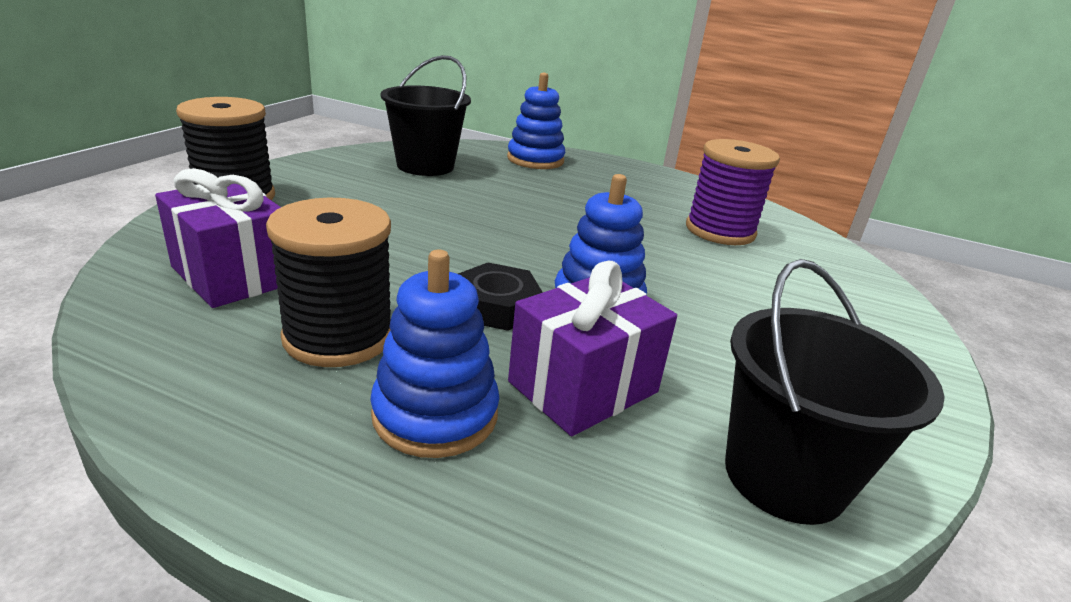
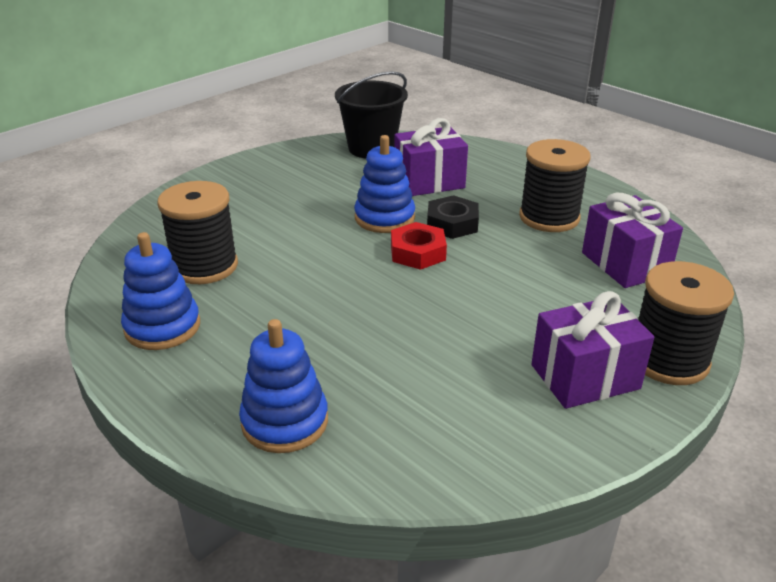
camera: 155 degrees left, 5 degrees up
(322, 184) = (585, 377): none -> purple gift
(425, 166) = (454, 413): black bucket -> none
(435, 414) = (503, 181): blue stacking toy -> blue stacking toy (162, 327)
(519, 263) = (418, 252): none -> red nut
(720, 231) = (204, 266): purple spool -> black spool

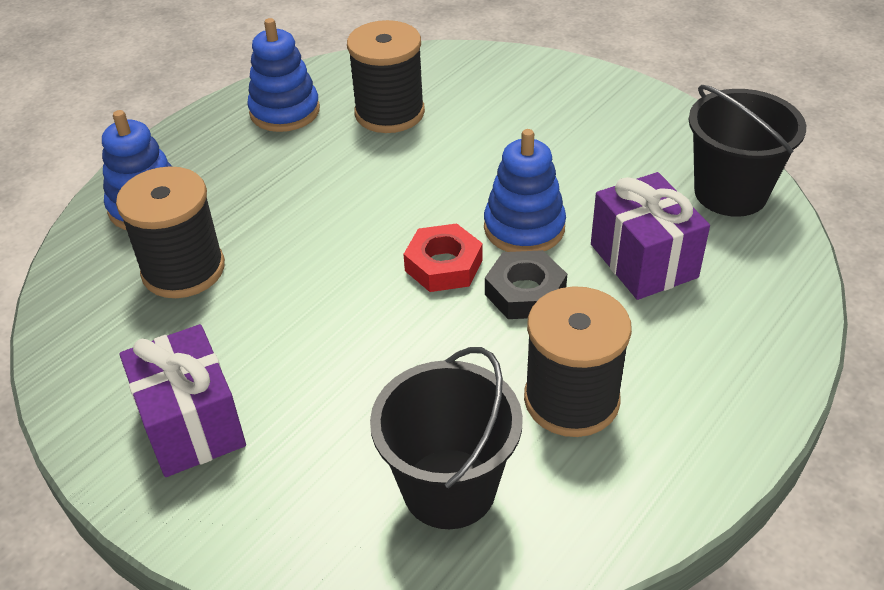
camera: 85 degrees right, 10 degrees up
(625, 264) = (449, 488): purple gift -> black bucket
(668, 360) = (218, 515): black spool -> black spool (183, 270)

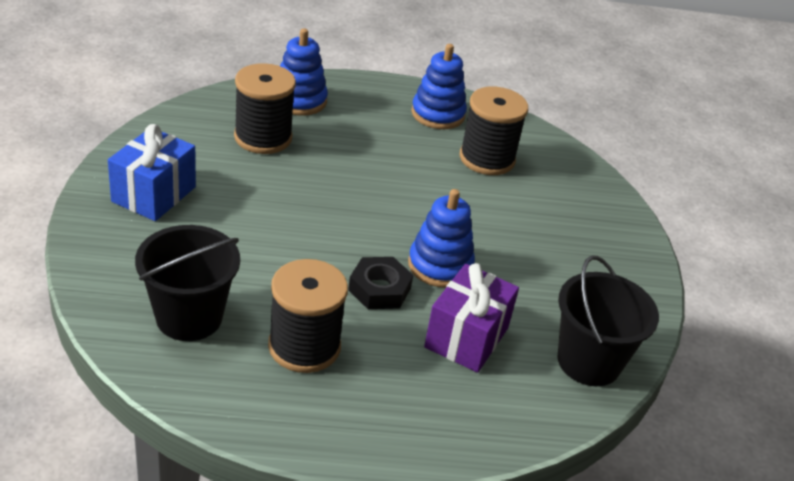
camera: 45 degrees right, 5 degrees down
(191, 424) = (154, 194): purple gift -> blue gift
(443, 265) = (368, 242): red nut -> none

